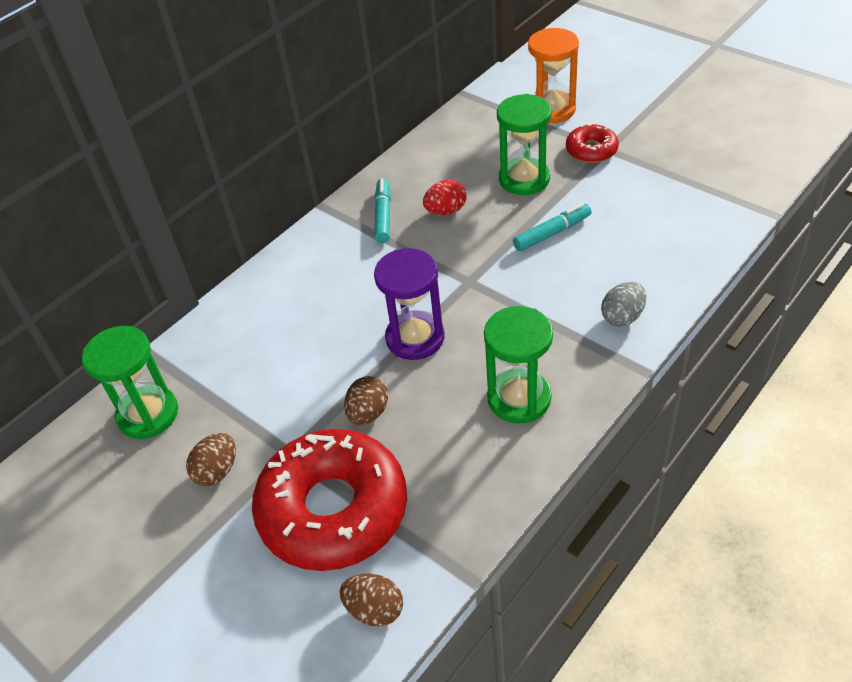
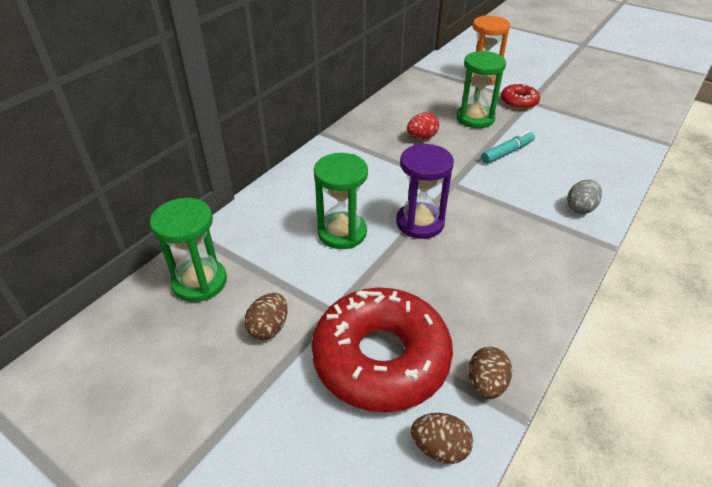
camera: 10 degrees left, 5 degrees down
(368, 413) = (394, 279): brown egg -> brown egg (486, 384)
(383, 215) = (374, 140): turquoise marker -> none
(519, 398) = (518, 266): green hourglass -> green hourglass (342, 232)

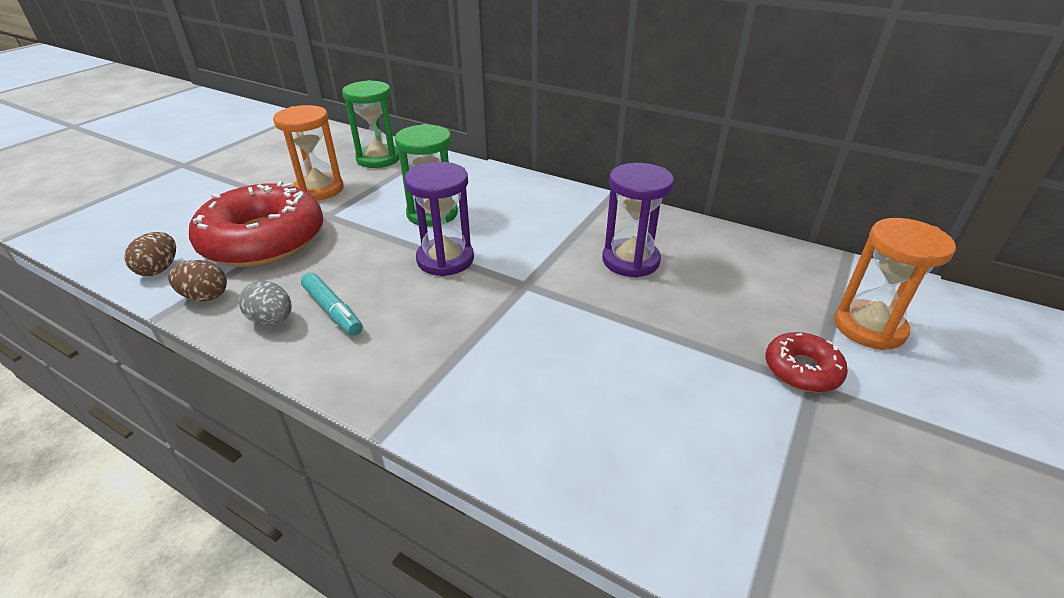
camera: 85 degrees right, 5 degrees down
(269, 328) = (319, 189): brown egg -> orange hourglass
(422, 137) = (630, 260): red egg -> purple hourglass
(475, 118) = (709, 312): green hourglass -> none
(507, 152) = (617, 341): turquoise marker -> turquoise marker (333, 311)
(580, 208) = (474, 411): grey egg -> grey egg (272, 320)

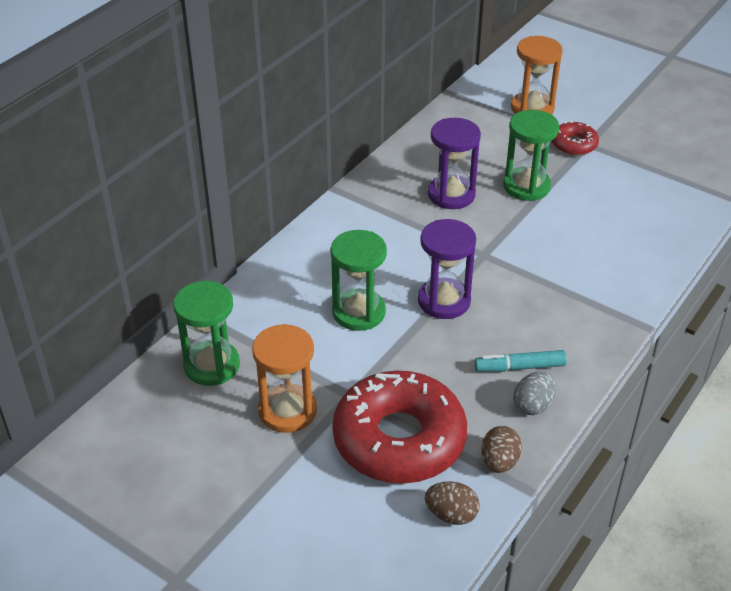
camera: 85 degrees left, 5 degrees up
(333, 311) = (519, 367): turquoise marker -> turquoise marker turned 150 degrees counterclockwise
(672, 319) = (526, 186): none -> green hourglass

